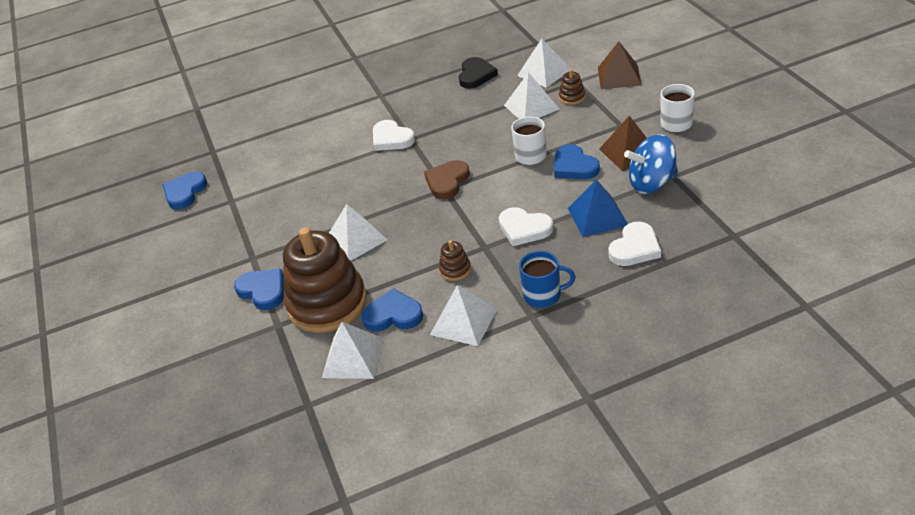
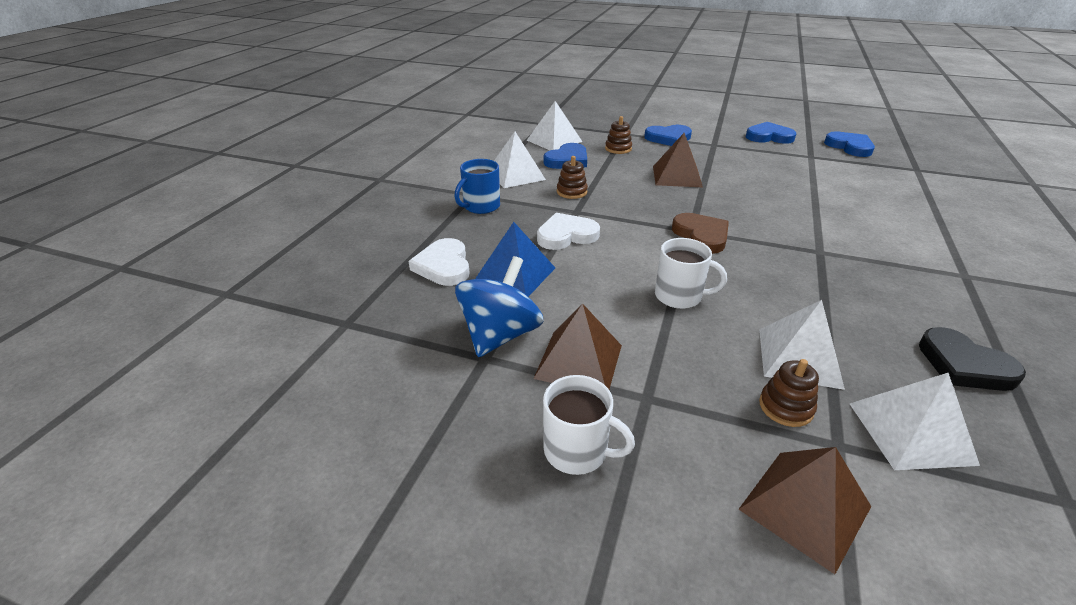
camera: 125 degrees right, 5 degrees down
(327, 304) = (618, 149): brown stacking toy -> brown stacking toy, size x0.40
(356, 239) = (676, 176): white pyramid -> brown pyramid
(391, 139) = (833, 243): white heart -> none
(574, 166) = (614, 309): blue heart -> blue heart (769, 137)

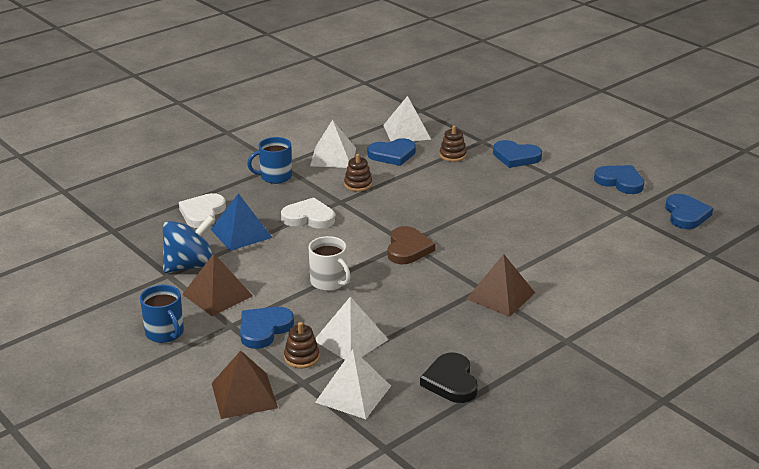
camera: 30 degrees right, 5 degrees down
(577, 451) = (165, 333): white mug -> blue mug
(676, 176) = (465, 195): brown pyramid -> brown pyramid (500, 295)
(692, 386) = (264, 329): none -> blue heart

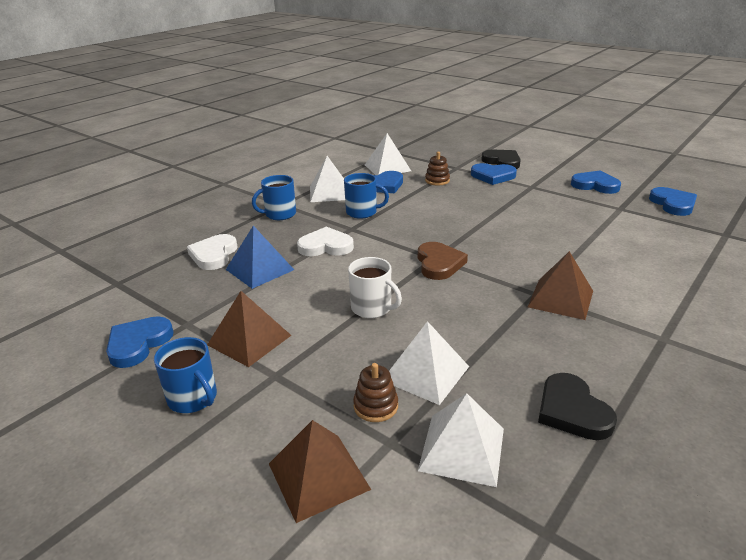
camera: 10 degrees left, 0 degrees up
(190, 266) = (210, 310): blue spinning top -> none
(264, 329) = (317, 375): blue heart -> blue heart (138, 344)
(358, 184) = (362, 212): brown stacking toy -> blue mug
(537, 139) = (502, 162): none -> black heart

